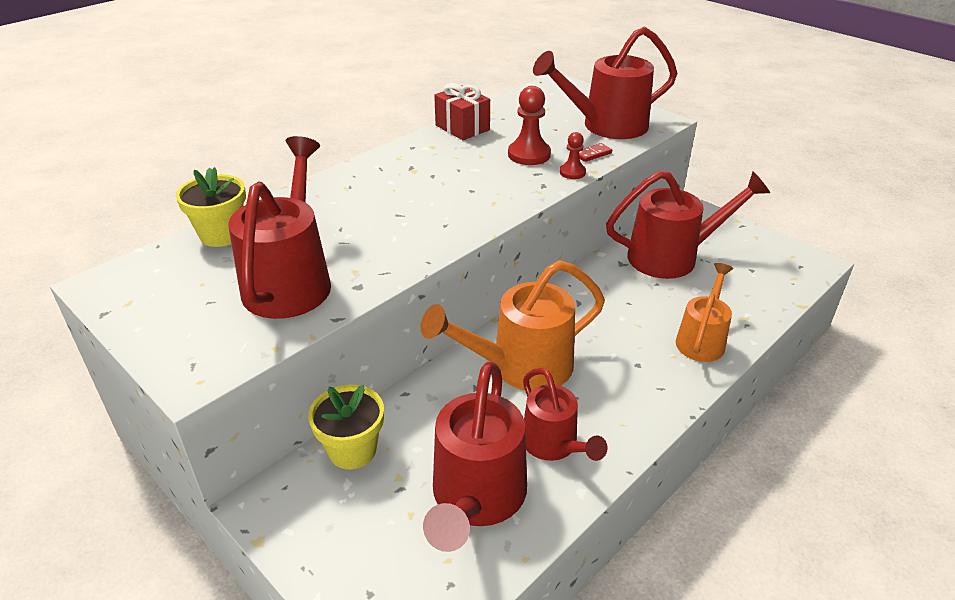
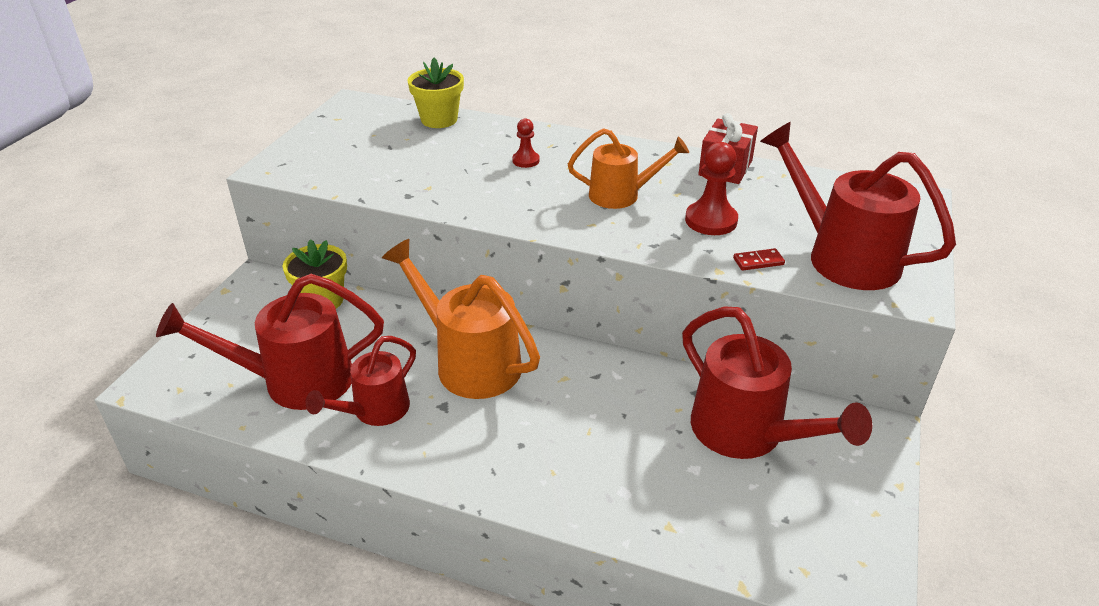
camera: 65 degrees right, 0 degrees up
(291, 280) = (399, 165): red watering can -> none
(572, 172) = (700, 257): red pawn -> red pawn (526, 160)
(593, 154) = (758, 261): red domino -> red domino turned 45 degrees counterclockwise
(702, 339) = (598, 491): orange watering can -> orange watering can (622, 195)

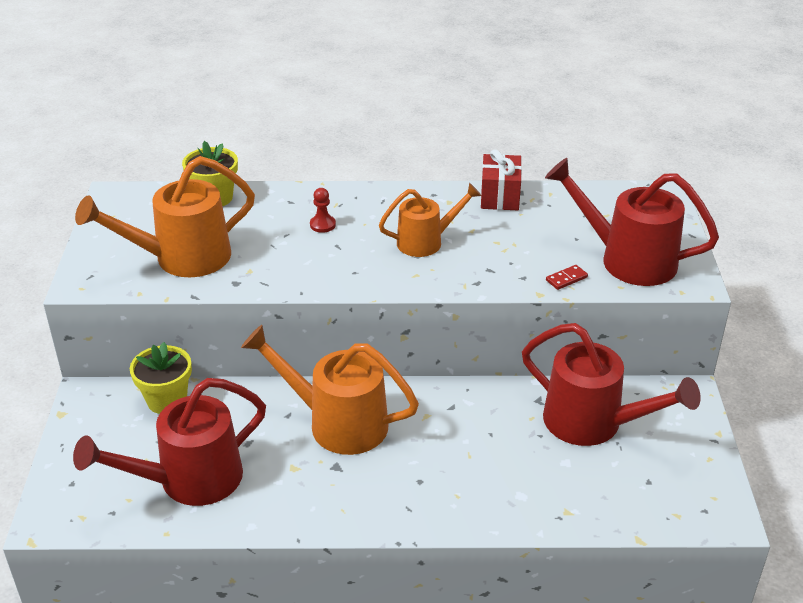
camera: 20 degrees left, 0 degrees up
(373, 164) = (181, 258): none -> orange watering can
(374, 411) = (278, 487): red watering can -> none
(711, 220) = (512, 250): red pawn -> none

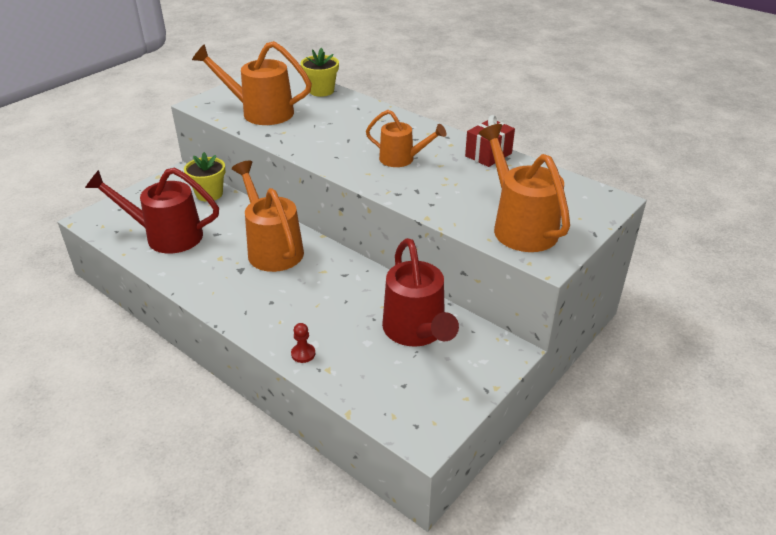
camera: 40 degrees right, 0 degrees up
(322, 225) = (357, 126): red pawn -> red pawn (303, 354)
(566, 279) = (458, 217): red domino -> none
(627, 259) = (520, 226): red watering can -> orange watering can

